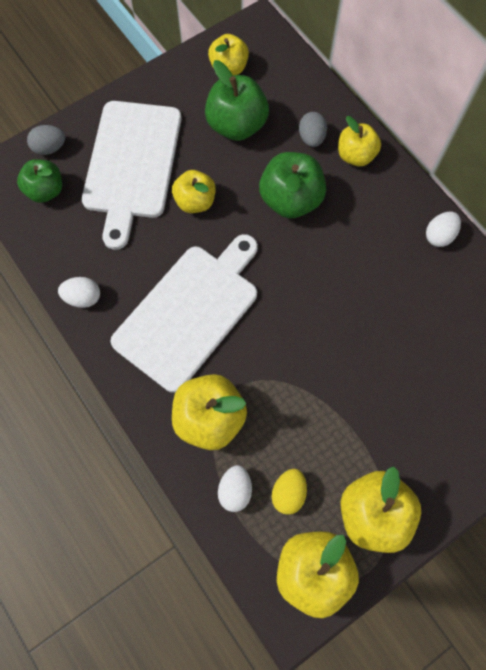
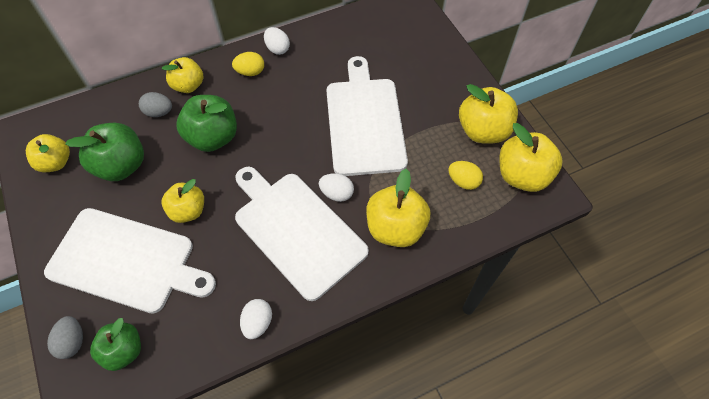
camera: 80 degrees left, 10 degrees down
(235, 490) = (457, 218): white egg -> white egg (336, 193)
(351, 359) = (364, 121): none -> white cutting board
(393, 214) = (250, 72): none -> yellow egg

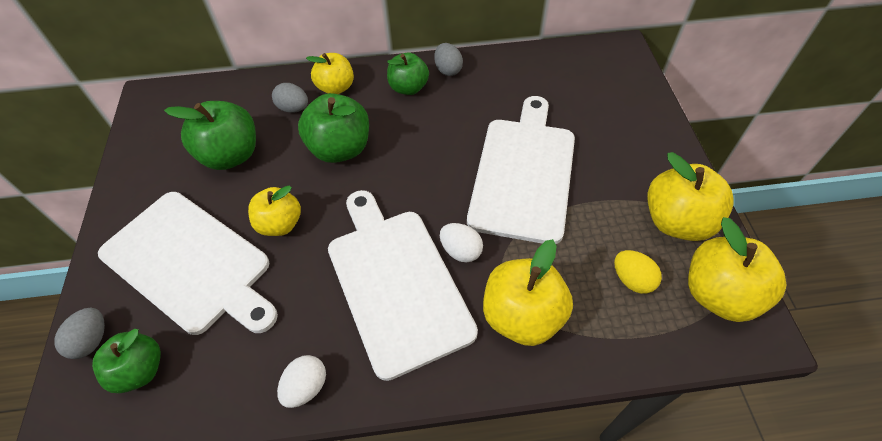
camera: 20 degrees right, 5 degrees down
(56, 162) = (167, 135): yellow apple -> none
(250, 72) = (408, 88): yellow egg -> green apple
(277, 49) = (448, 70): white egg -> grey egg

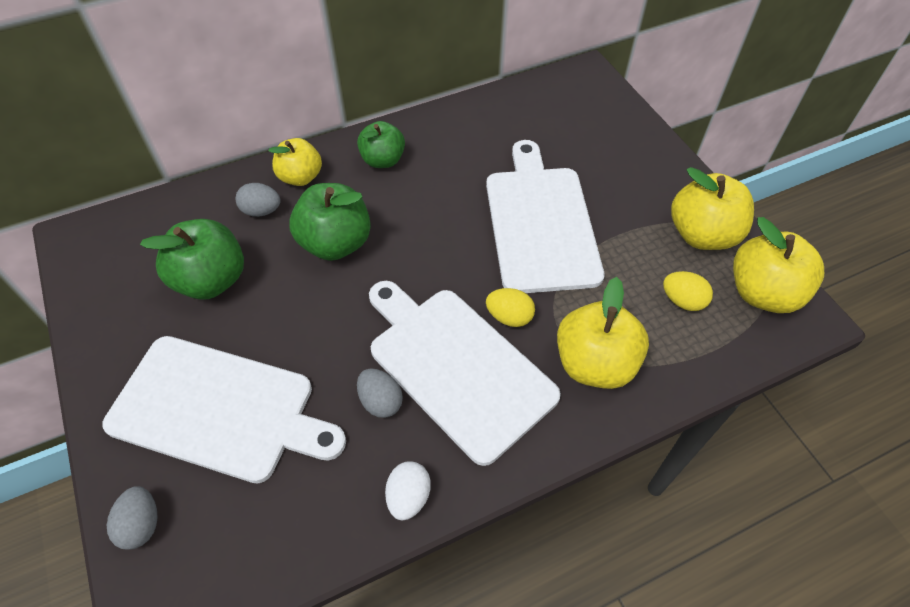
camera: 20 degrees left, 0 degrees up
(140, 370) = (216, 537): green apple -> none
(280, 224) = (304, 340): yellow apple -> none
(448, 70) = (417, 131): grey egg -> grey egg (381, 401)
(461, 251) = (509, 317): white egg -> yellow egg

